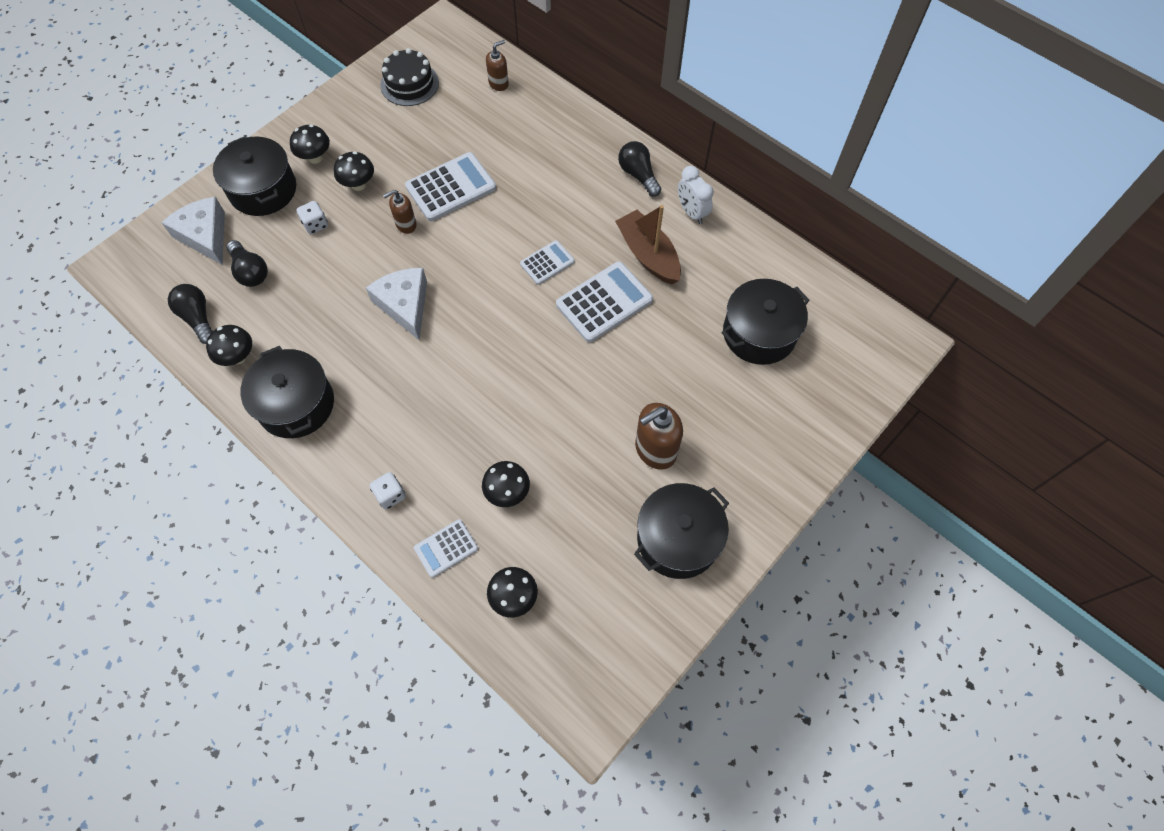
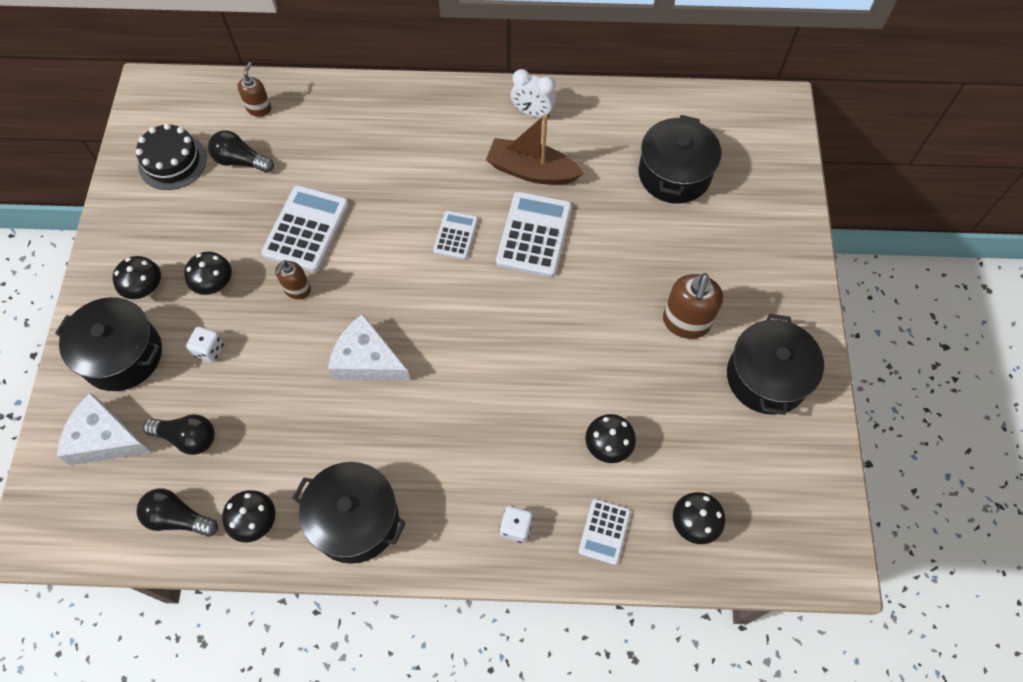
camera: 40 degrees left, 0 degrees up
(638, 175) = (460, 110): black light bulb -> black light bulb (240, 161)

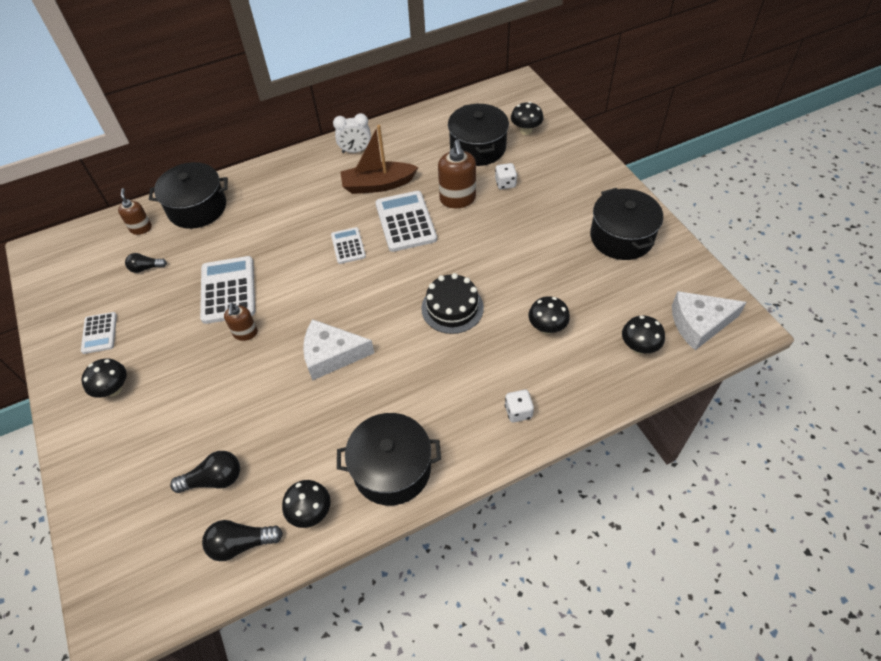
camera: 25 degrees left, 10 degrees down
(105, 438) = (139, 516): white cheese -> white cheese (699, 324)
(122, 355) = (119, 446): black pot -> black pot (197, 208)
(172, 162) = (87, 292): black cake -> black cake (452, 308)
(209, 350) = (196, 407): white dice -> white dice (505, 183)
(215, 285) = (174, 360): black mushroom -> black mushroom (526, 131)
(240, 161) = (146, 268): black light bulb -> black light bulb, size x0.67
(604, 531) = (582, 382): white calculator -> white calculator (99, 333)
(686, 322) = (546, 229): brown soap dispenser -> brown soap dispenser (457, 199)

